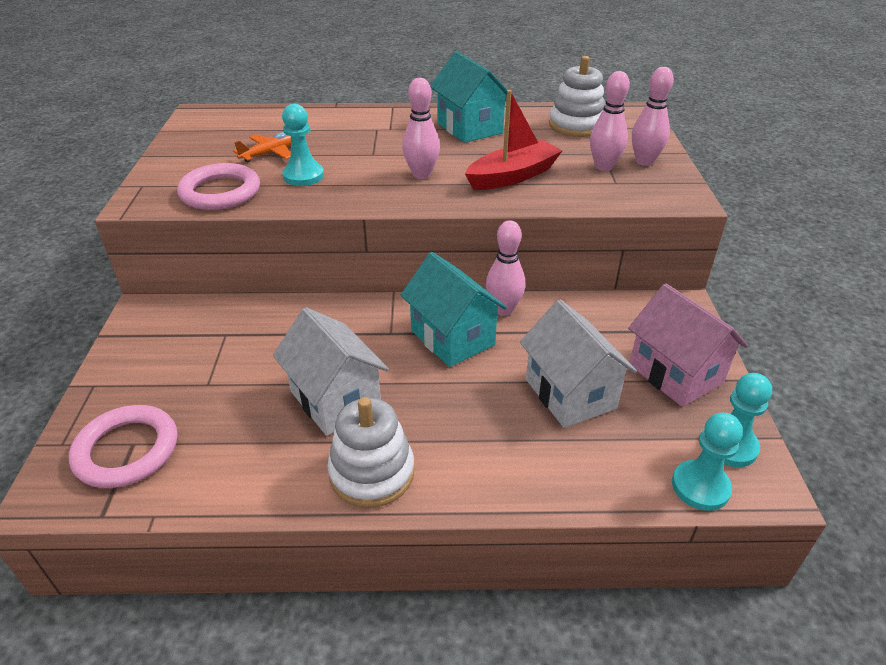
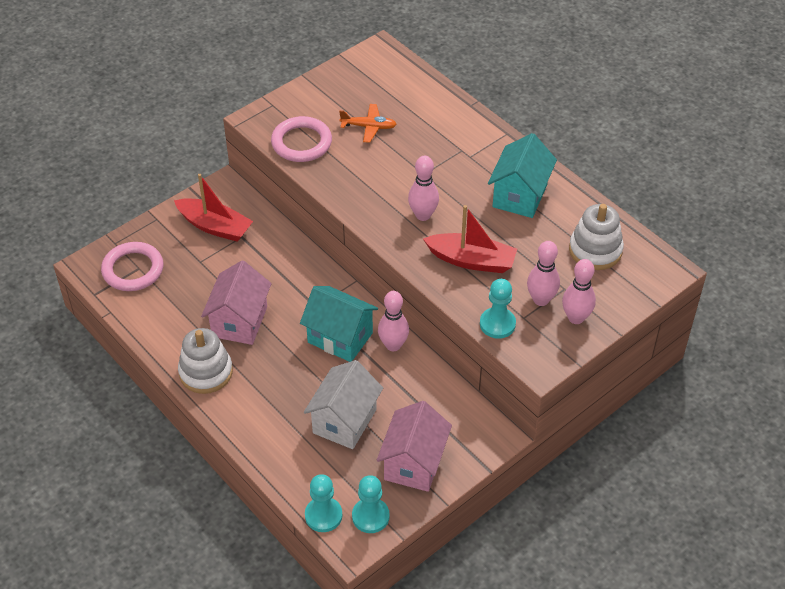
camera: 50 degrees right, 10 degrees up
(181, 346) = (215, 226): none -> red boat
(303, 176) = (359, 163): turquoise pawn -> turquoise pawn (497, 324)
(335, 399) = (239, 321): white house -> pink house
(452, 338) = (340, 338): turquoise house -> turquoise house turned 75 degrees counterclockwise

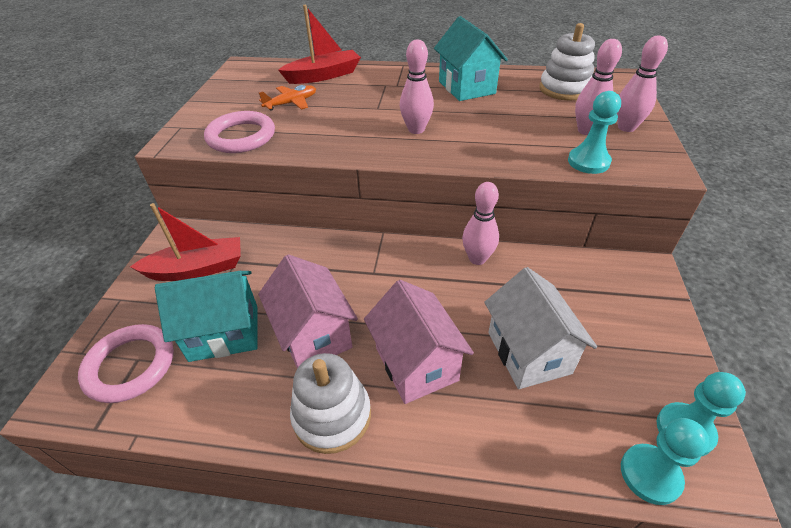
camera: 40 degrees left, 5 degrees down
(340, 338) = (427, 283): turquoise house -> turquoise house (224, 333)
(414, 463) = (634, 342): pink house -> pink house (416, 364)
(471, 260) = (499, 136): red boat -> red boat (324, 76)

